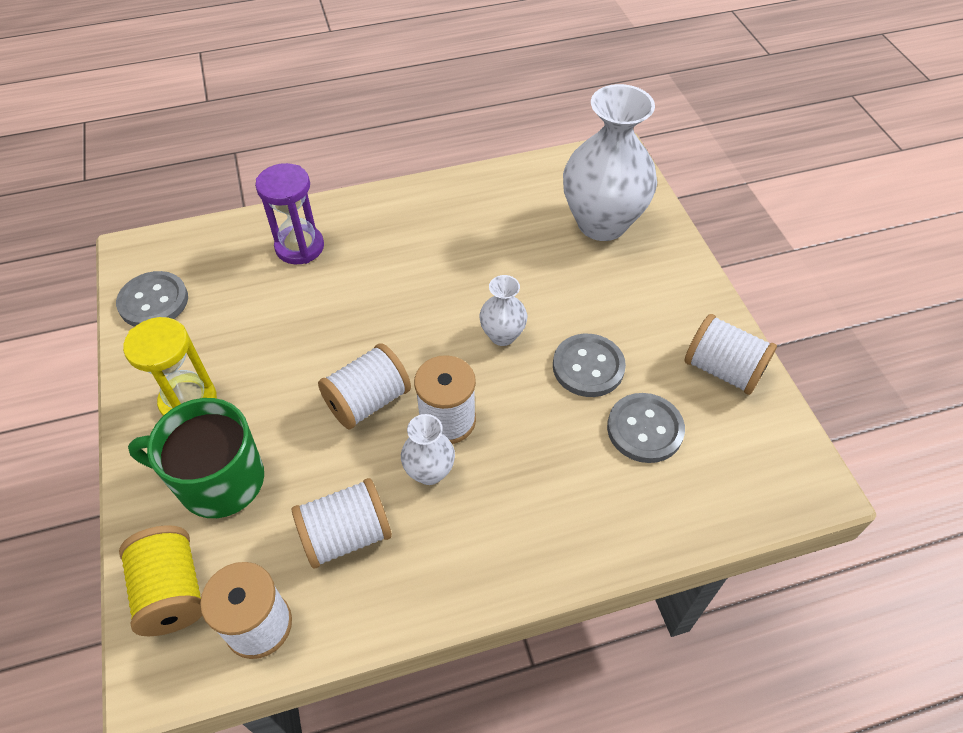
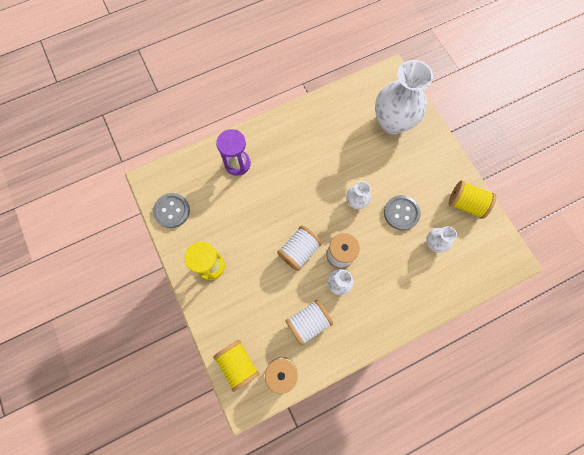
camera: 10 degrees left, 20 degrees up
(218, 481) = (240, 306): green mug -> none
(644, 429) = (434, 243): grey button -> white vase
(723, 370) = (466, 204): white spool -> yellow spool

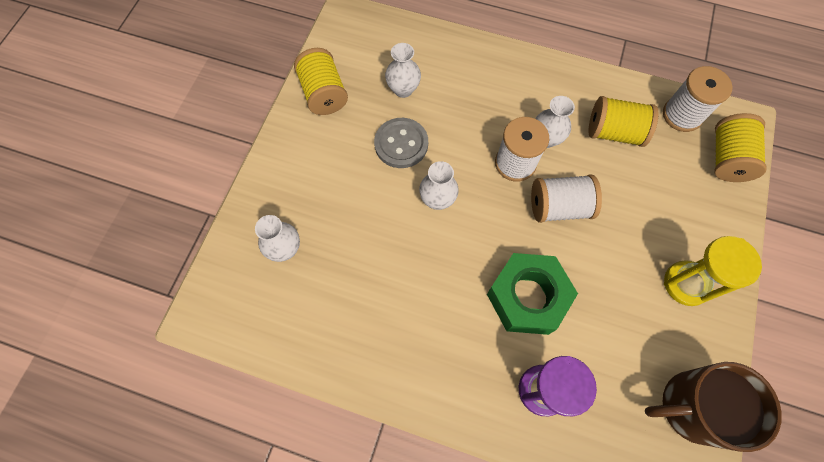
camera: 135 degrees left, 5 degrees down
(172, 211) = (692, 407): grey button -> brown mug
(275, 194) = (527, 297): none -> green nut
(308, 322) = (614, 132): white spool -> yellow spool
(392, 122) = (285, 249): white vase -> white vase, size x0.47

